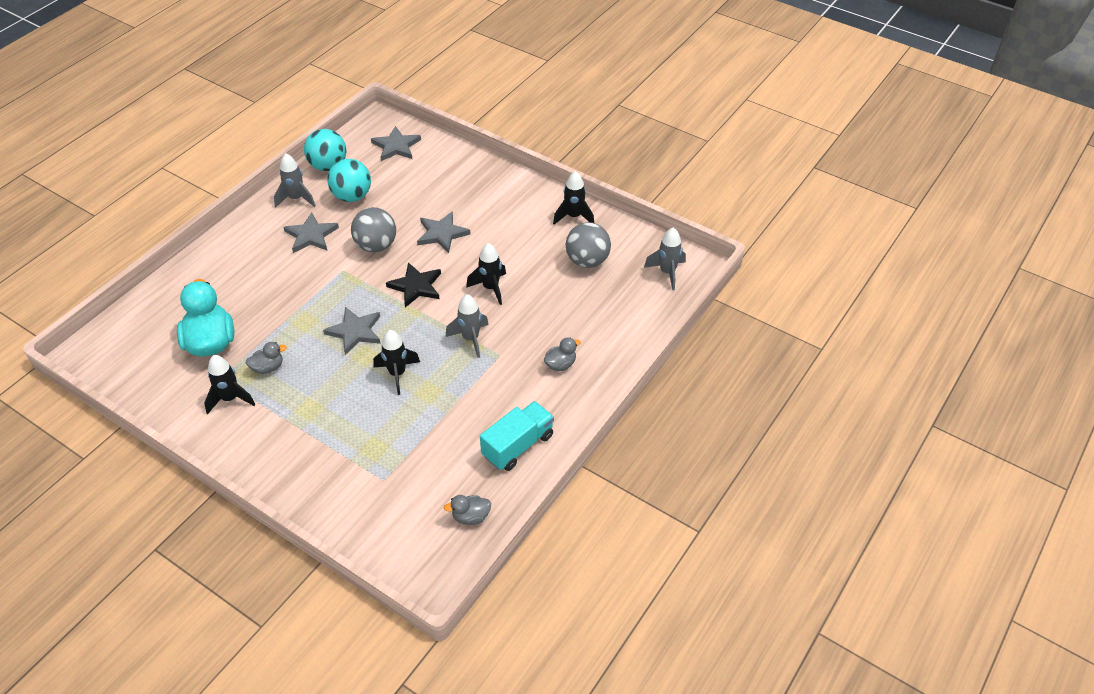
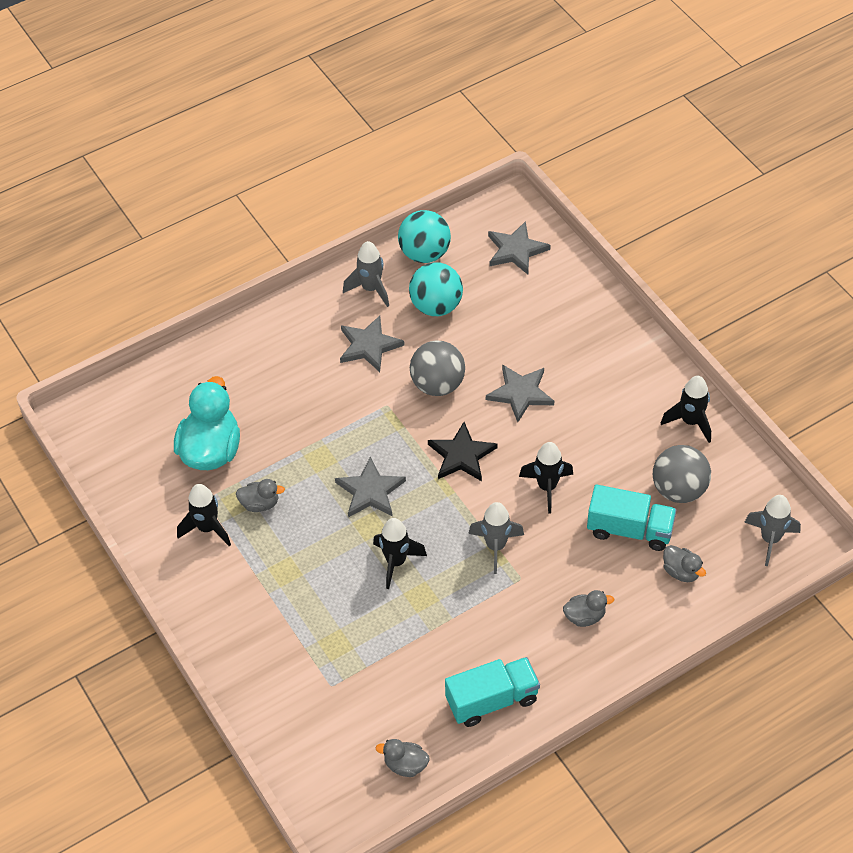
camera: 25 degrees right, 5 degrees up
(565, 297) = (629, 530): none -> turquoise truck
(616, 312) = (681, 572): none -> grey duck

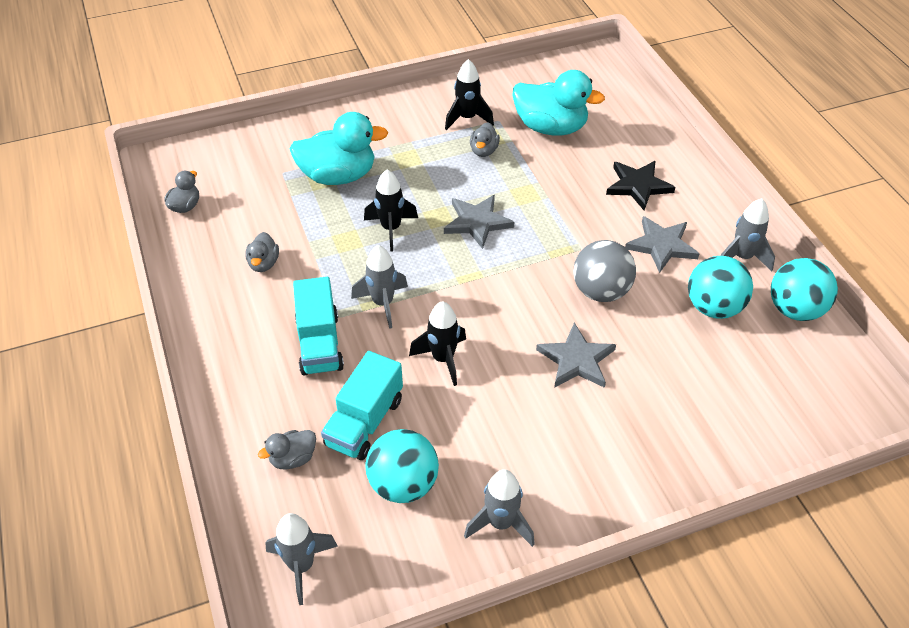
camera: 100 degrees right, 5 degrees down
(326, 629) = (338, 176): none -> turquoise duck
(461, 455) = (503, 296): black star -> black star (638, 186)
(492, 700) = (217, 272): turquoise truck -> turquoise truck (319, 343)
(516, 250) = (801, 397): grey star -> none
(585, 616) = (274, 359): grey duck -> grey duck (263, 263)
(679, 490) = (403, 484): grey ball -> turquoise ball
(690, 422) = (500, 523): black rocket -> grey rocket

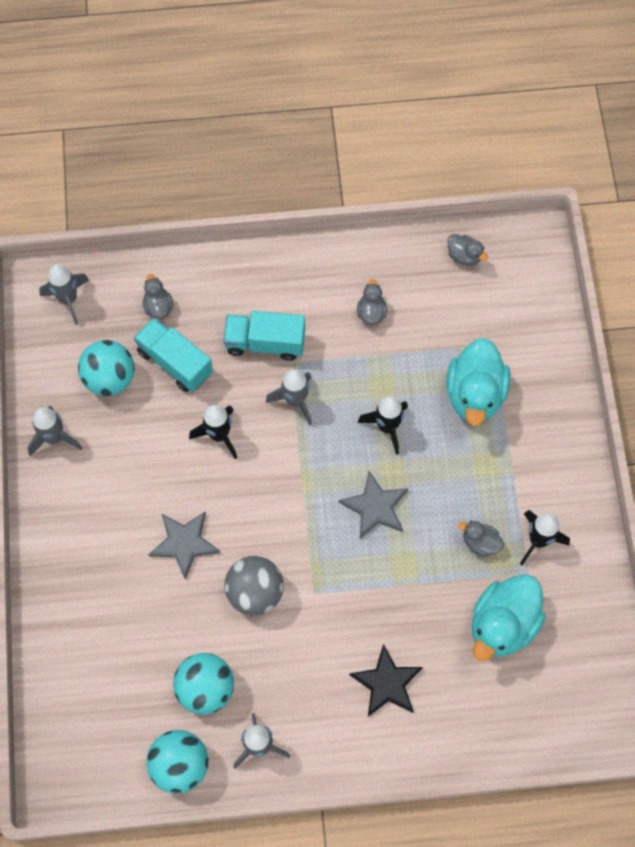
camera: 105 degrees right, 20 degrees up
(263, 263) = (371, 312): grey duck -> grey duck turned 75 degrees clockwise
(661, 245) = (296, 672): grey star -> none

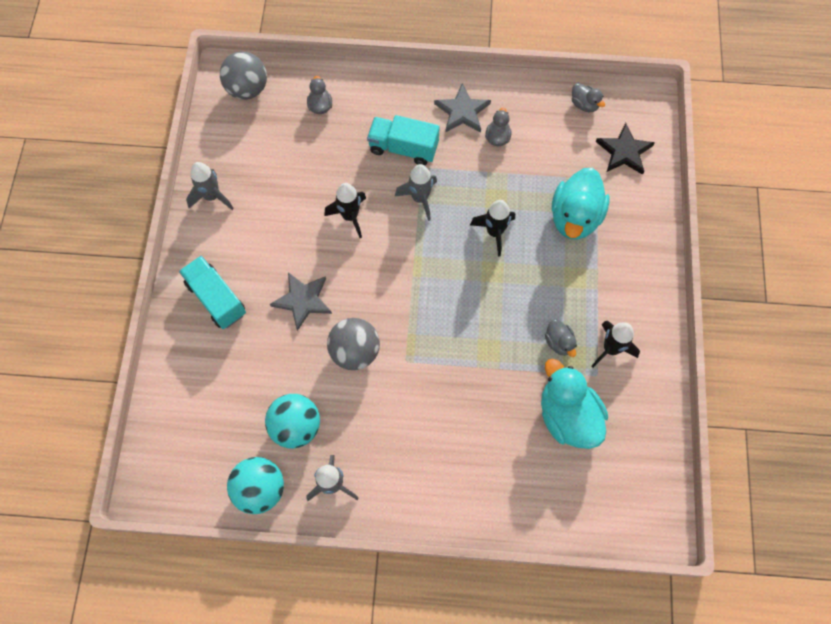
camera: 10 degrees right, 0 degrees up
(68, 299) = (247, 89): grey rocket -> grey ball
(110, 378) = (268, 156): turquoise ball -> none
(175, 362) = (325, 152): turquoise truck -> turquoise truck (216, 298)
(375, 507) = (472, 297): grey star -> grey star (462, 111)
(387, 683) = (455, 450): black star -> black star (624, 152)
(480, 543) = (559, 342): grey duck -> grey duck turned 150 degrees counterclockwise
(502, 624) = (567, 416): turquoise duck -> turquoise duck turned 105 degrees clockwise

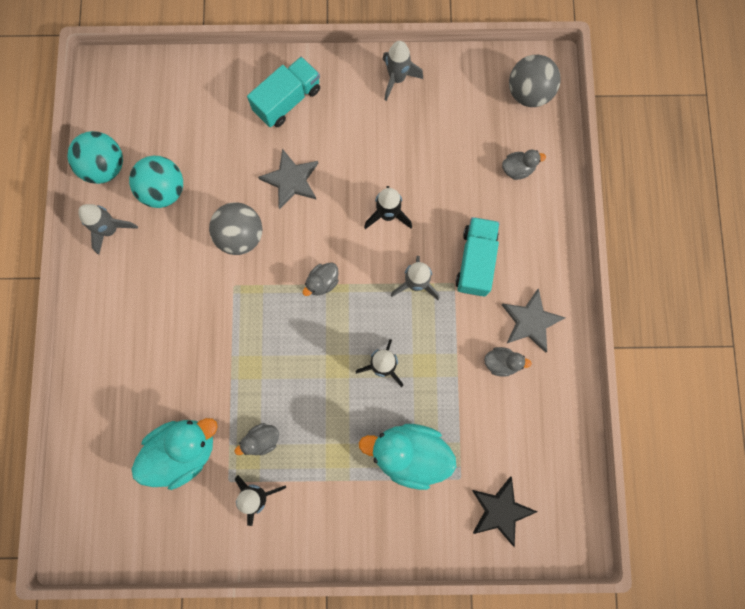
camera: 85 degrees right, 10 degrees up
(584, 105) = (558, 462): grey duck -> grey duck (322, 282)

